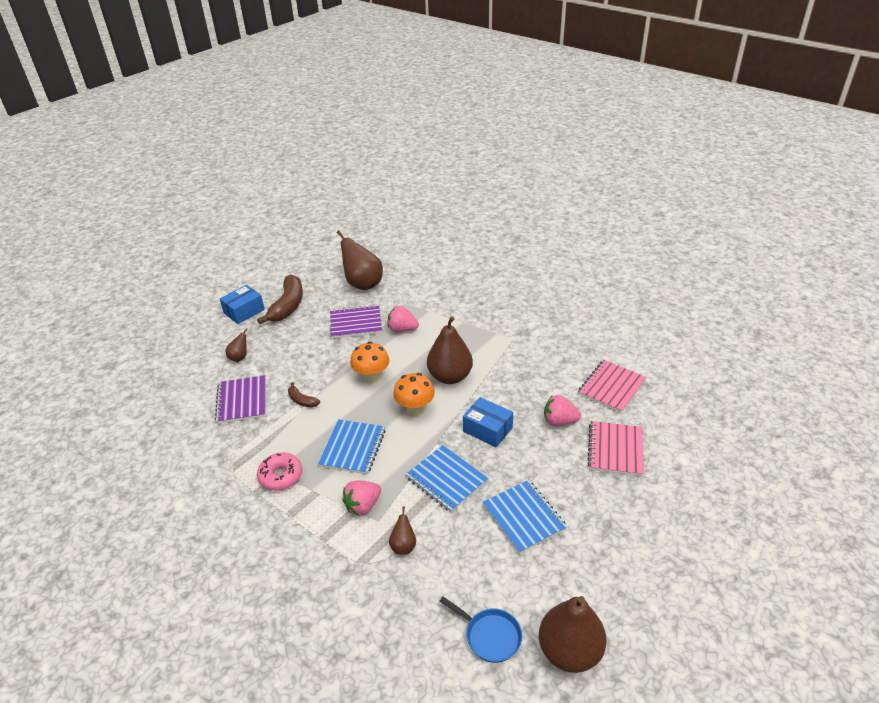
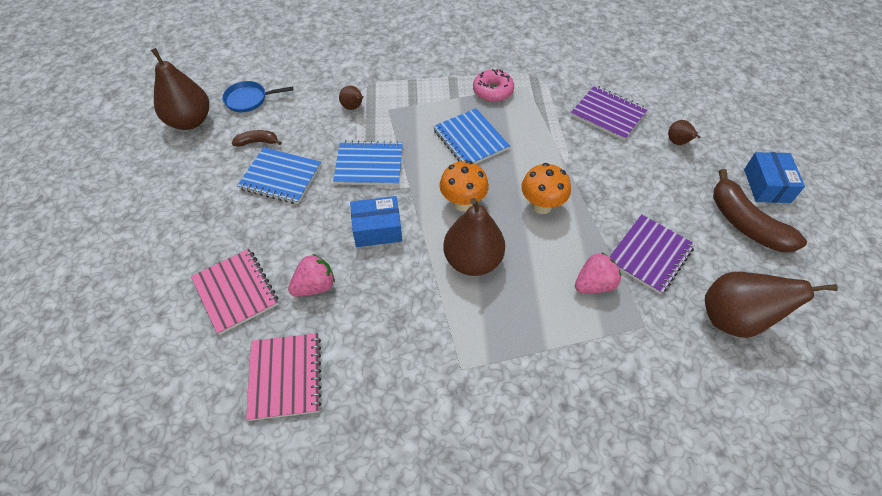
camera: 135 degrees right, 15 degrees up
(302, 400) = (565, 145): brown banana -> brown banana (257, 142)
(363, 506) = (410, 111): pink strawberry -> none

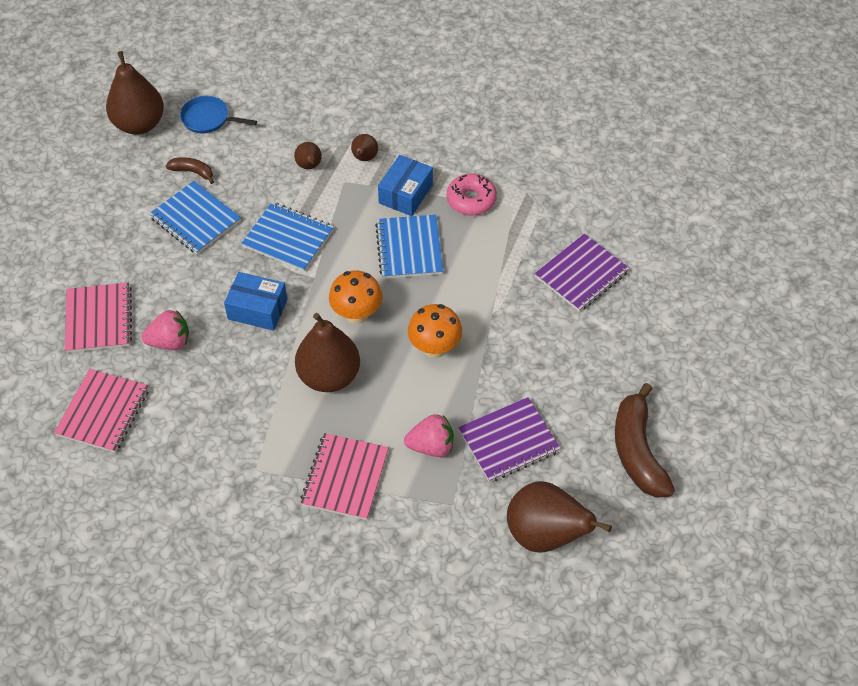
camera: 25 degrees right, 0 degrees up
(543, 342) = (345, 478): none -> pink notebook
(608, 114) = (581, 274): purple notebook -> purple notebook turned 75 degrees clockwise
(678, 142) = (636, 336): brown pear -> brown pear (364, 158)
(767, 185) = (697, 422): blue box -> blue box (405, 194)

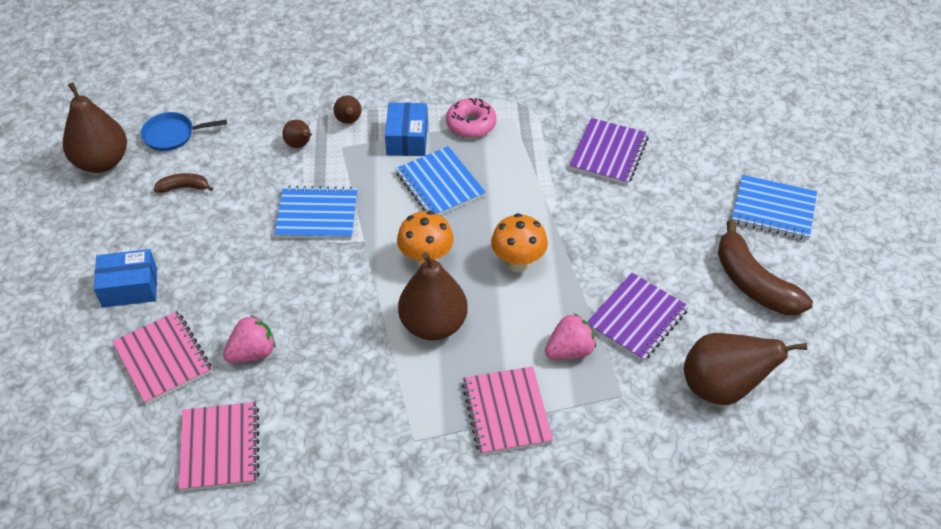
camera: 25 degrees left, 5 degrees down
(195, 219) = (212, 229): blue notebook -> blue notebook (773, 209)
(257, 309) = (325, 289): blue box -> blue box (130, 287)

